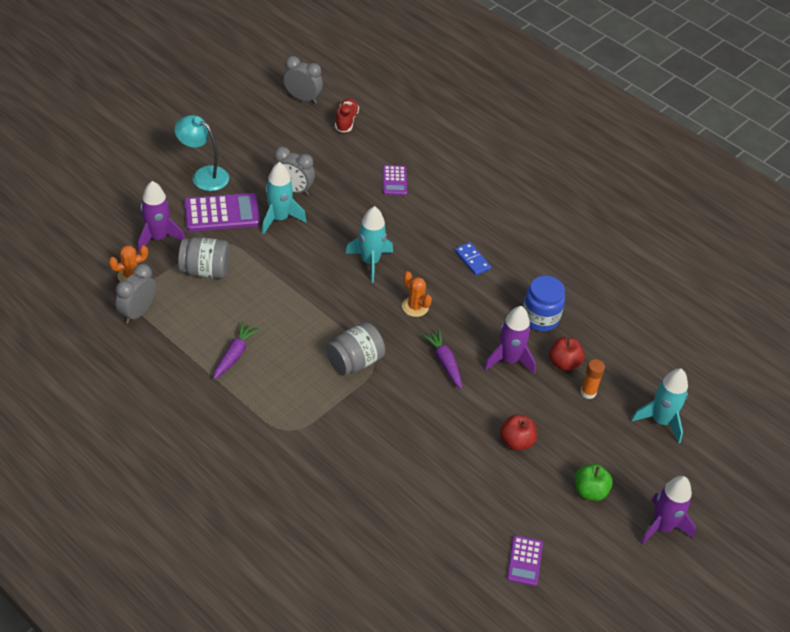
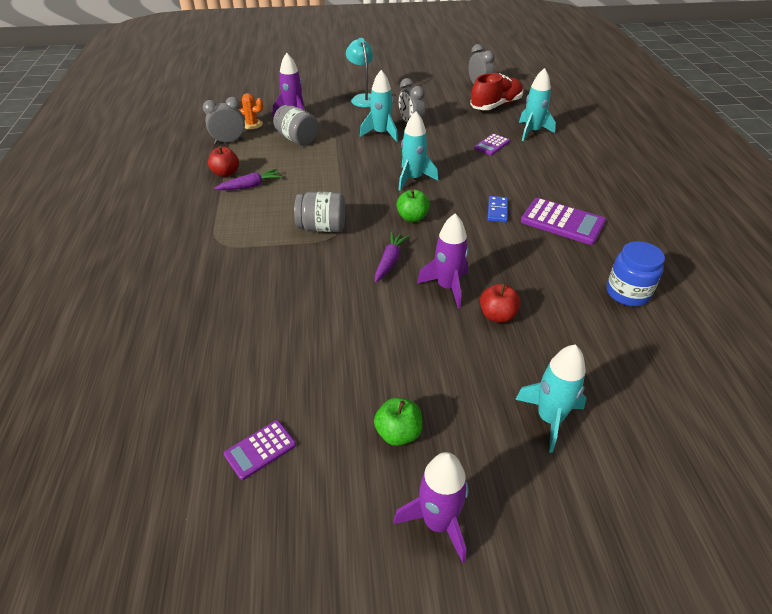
camera: 45 degrees right, 5 degrees down
(222, 213) = (348, 118): purple calculator -> purple calculator (562, 222)
(346, 121) = (496, 105): red shoe -> red shoe, size x1.67
(412, 144) = (532, 132): none -> turquoise rocket
(415, 307) = (412, 217): orange cactus -> green apple
(516, 441) = (378, 348): red apple -> red apple (226, 173)
(540, 318) = (513, 273): blue jar -> blue jar (627, 293)
(588, 392) = (495, 350): orange glue stick -> none

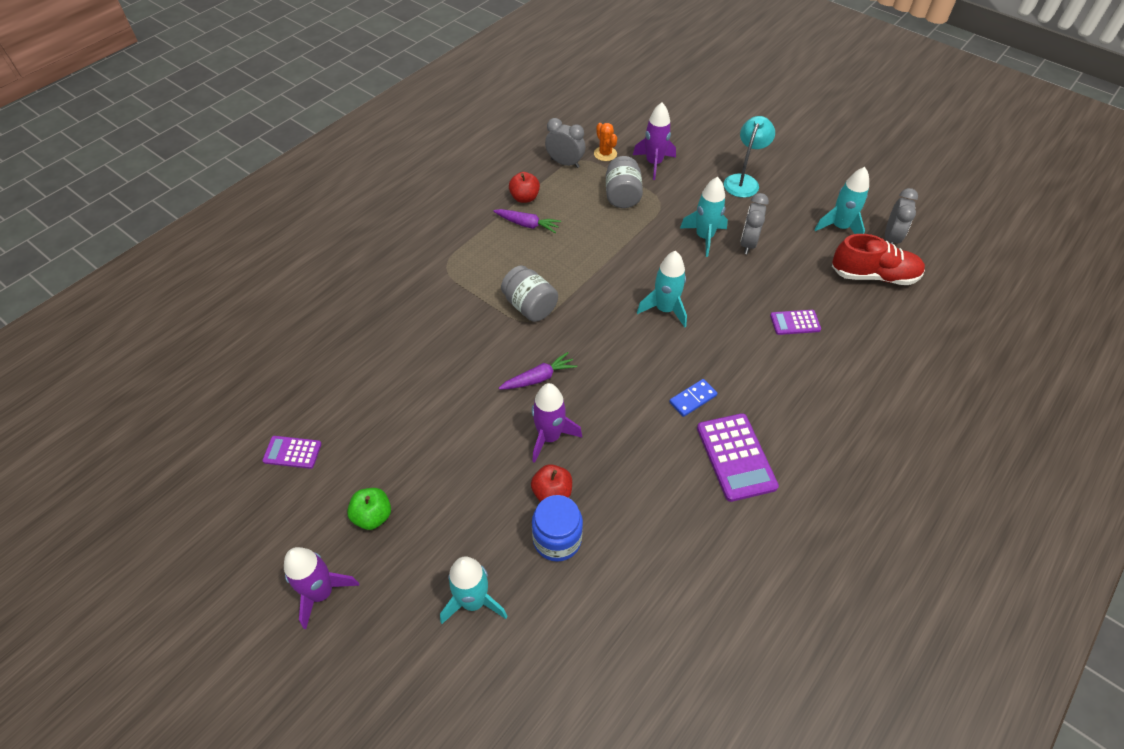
camera: 45 degrees right, 10 degrees up
(412, 217) = (610, 350): green apple -> none
(532, 132) = (863, 335): turquoise rocket -> turquoise rocket (839, 227)
(627, 293) = (686, 570): blue jar -> blue jar (557, 539)

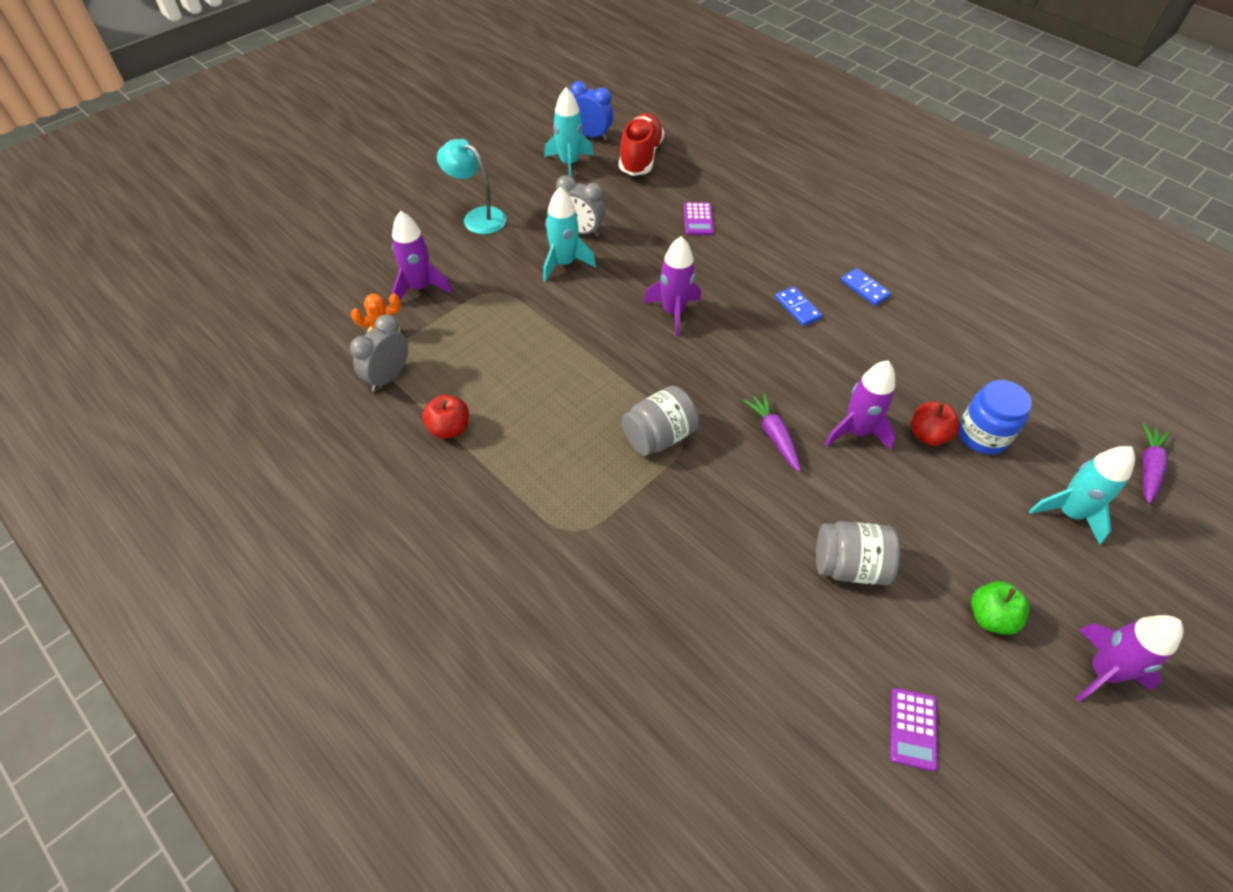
camera: 85 degrees left, 0 degrees up
(527, 224) = (506, 429): purple carrot -> purple carrot (1148, 467)
(622, 196) = (474, 325): grey jar -> grey jar (849, 566)
(664, 309) = (673, 312): turquoise rocket -> purple rocket
(736, 457) = (865, 288): purple calculator -> blue domino
(891, 238) = (591, 135): grey clock -> blue clock

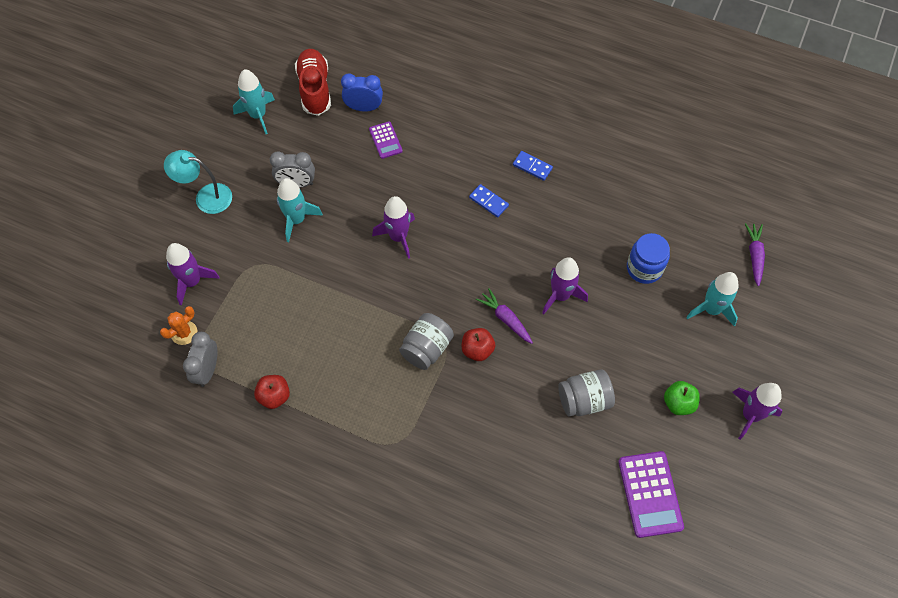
camera: 20 degrees left, 10 degrees up
(591, 135) = (264, 78): blue clock -> blue clock (364, 108)
(913, 729) = (650, 494): purple calculator -> purple calculator, size x1.74
(928, 435) = (609, 281): red apple -> red apple (477, 350)

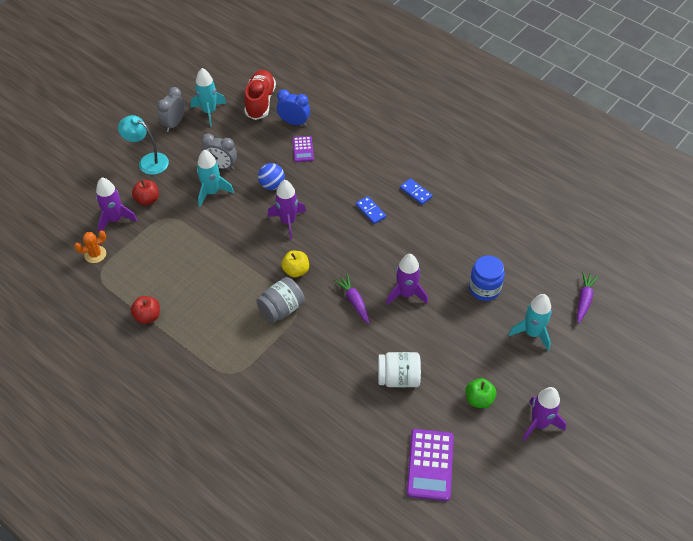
camera: 15 degrees right, 10 degrees down
(207, 370) = (103, 285): grey clock -> grey clock (174, 124)
(364, 195) = (272, 185): none -> blue ball
(427, 297) = (296, 270): none -> yellow apple
(477, 350) = (322, 319): red apple -> red apple (147, 199)
(584, 400) = (398, 378): grey jar -> white jar

